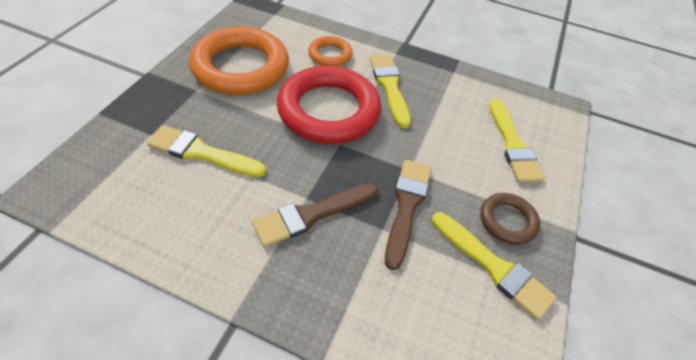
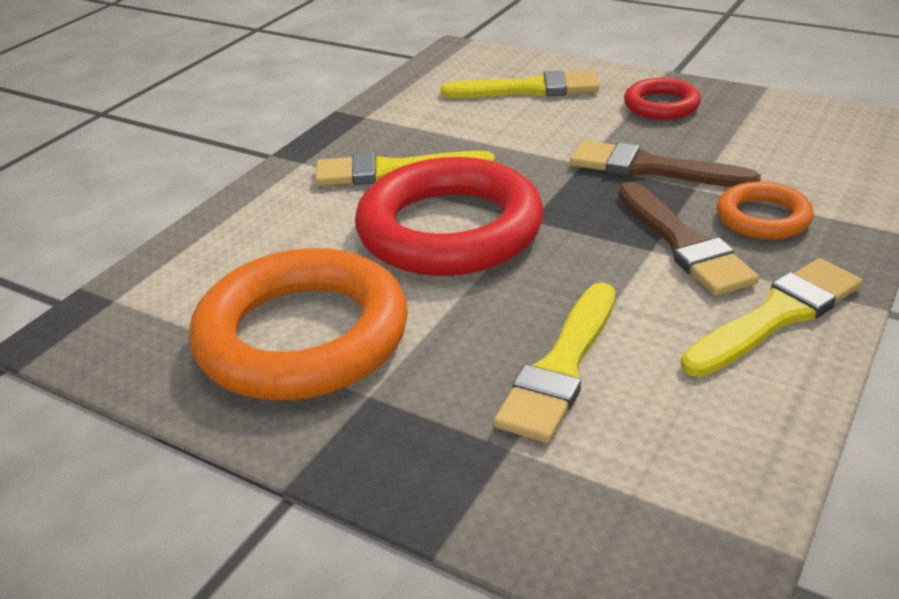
camera: 75 degrees left, 15 degrees down
(330, 55) = (289, 228): orange ring -> orange ring (763, 218)
(493, 267) = (732, 119): yellow brush -> yellow brush (776, 316)
(507, 221) = (661, 105): brown ring -> red ring

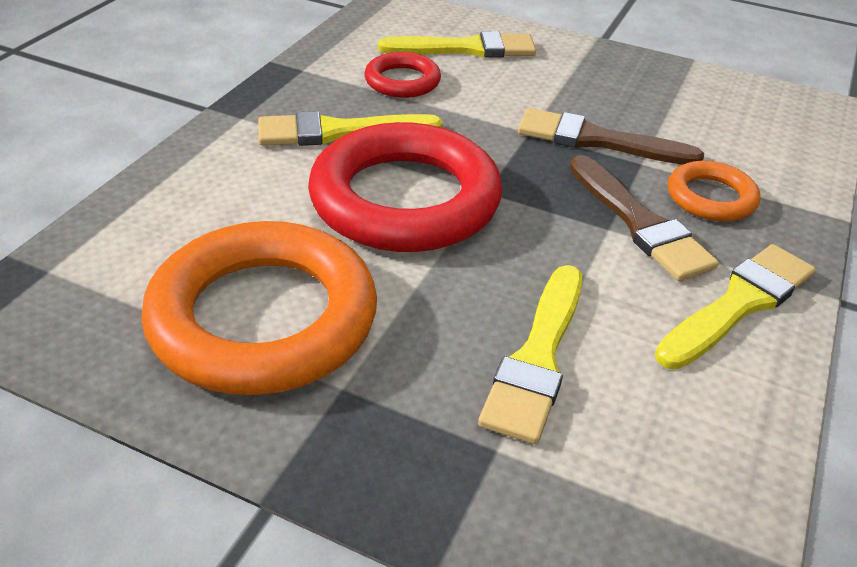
camera: 10 degrees left, 5 degrees up
(661, 105) = (597, 73): red ring -> red ring (402, 81)

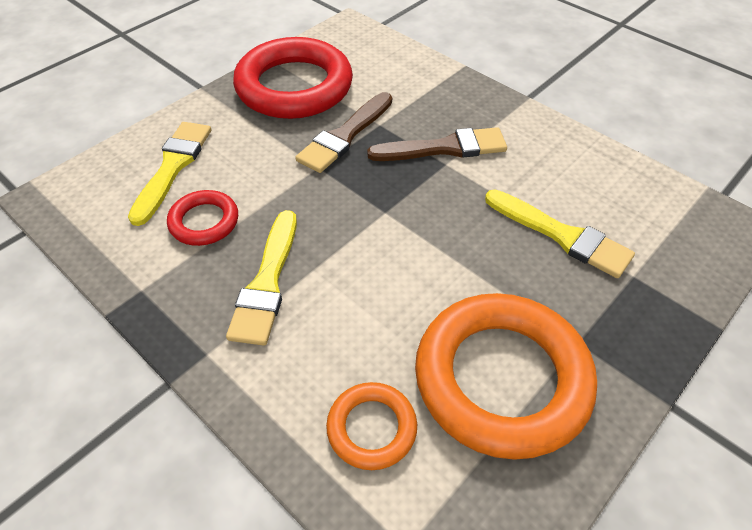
camera: 70 degrees left, 10 degrees up
(405, 199) = (380, 261): red ring -> red ring (294, 86)
(711, 197) = (428, 108): orange ring -> orange ring (371, 428)
(739, 304) = (528, 135): yellow brush -> none

